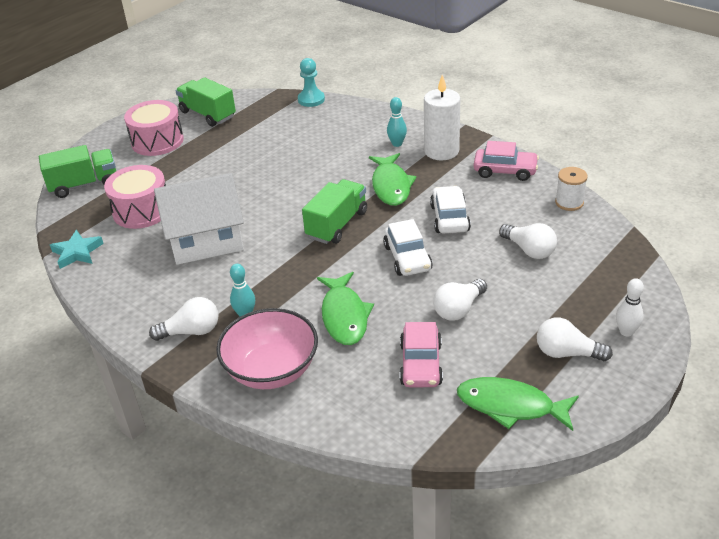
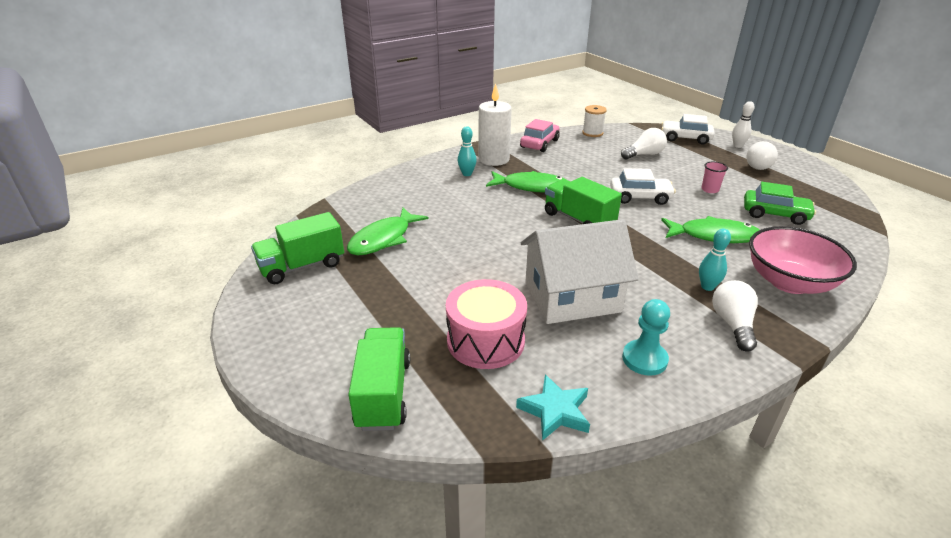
camera: 75 degrees left, 5 degrees down
(157, 141) = (327, 312): pink drum -> none
(206, 240) = (572, 297): white house -> white house turned 75 degrees clockwise
(311, 99) = (344, 200): turquoise pawn -> turquoise pawn (644, 359)
(421, 364) = (775, 214): pink car -> green car
(449, 218) = (592, 173): white car -> white car (685, 138)
(458, 309) = (710, 189): white light bulb -> pink cup
(510, 406) = (815, 191): green fish -> green fish (383, 239)

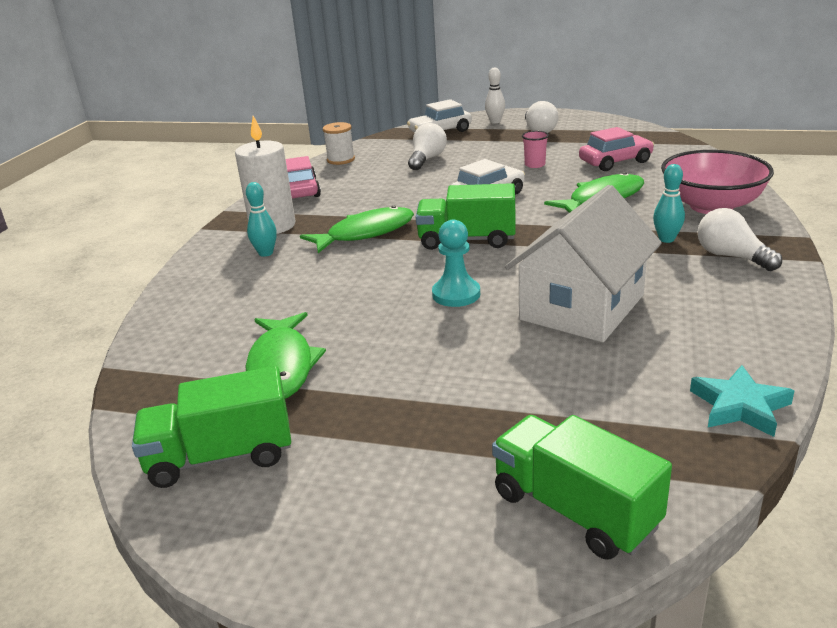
camera: 40 degrees left, 5 degrees down
(302, 266) = (221, 456): green truck -> green truck turned 60 degrees clockwise
(485, 341) = (578, 392): pink drum -> none
(644, 359) = (724, 320): turquoise pawn -> turquoise pawn (456, 294)
(775, 214) = (615, 162): green car -> pink car

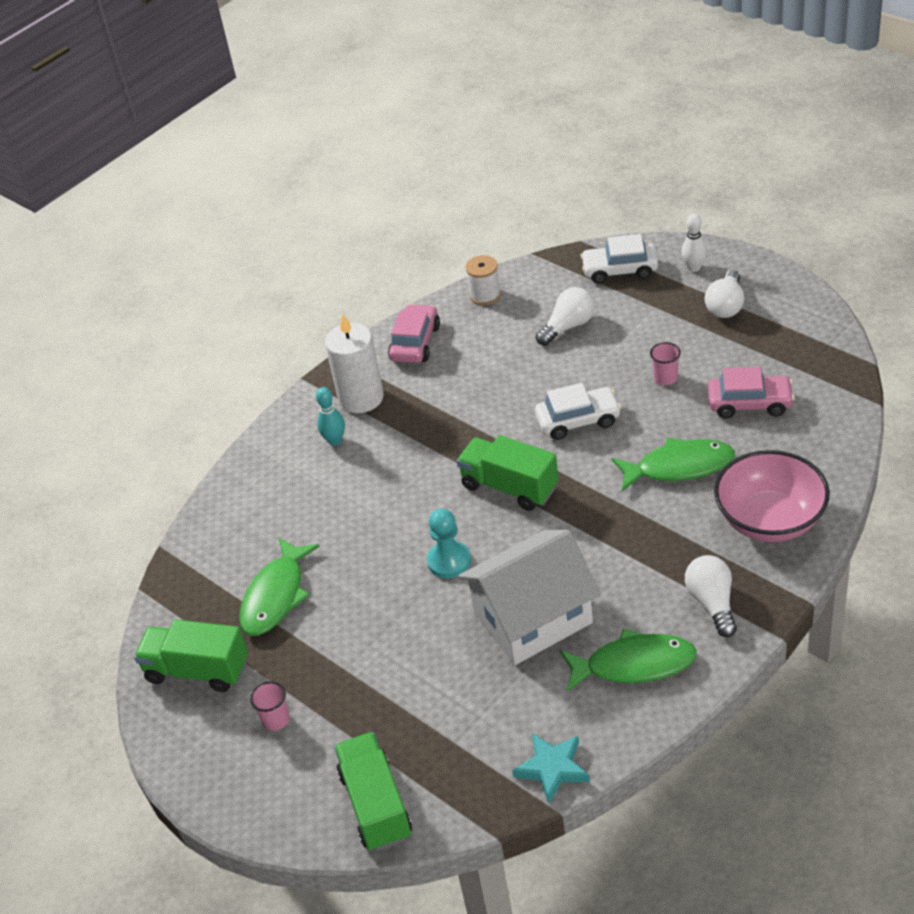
camera: 30 degrees right, 15 degrees up
(365, 233) = (432, 441): green fish -> green fish (634, 664)
(365, 470) = (276, 720): none -> pink cup
(666, 239) = (680, 555): turquoise bowling pin -> none

